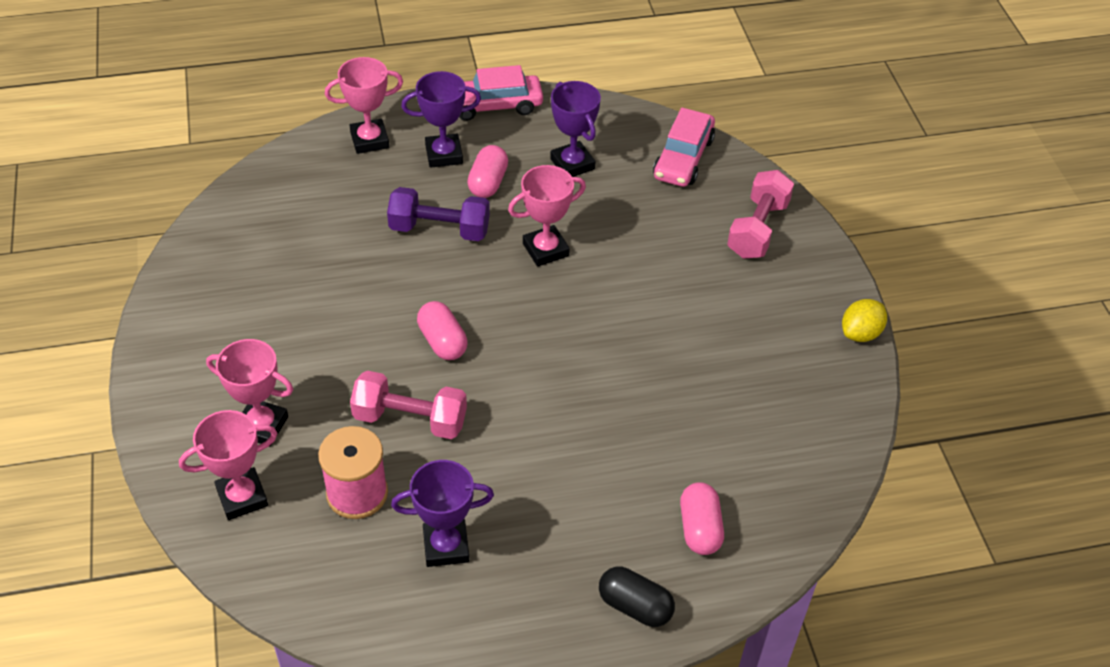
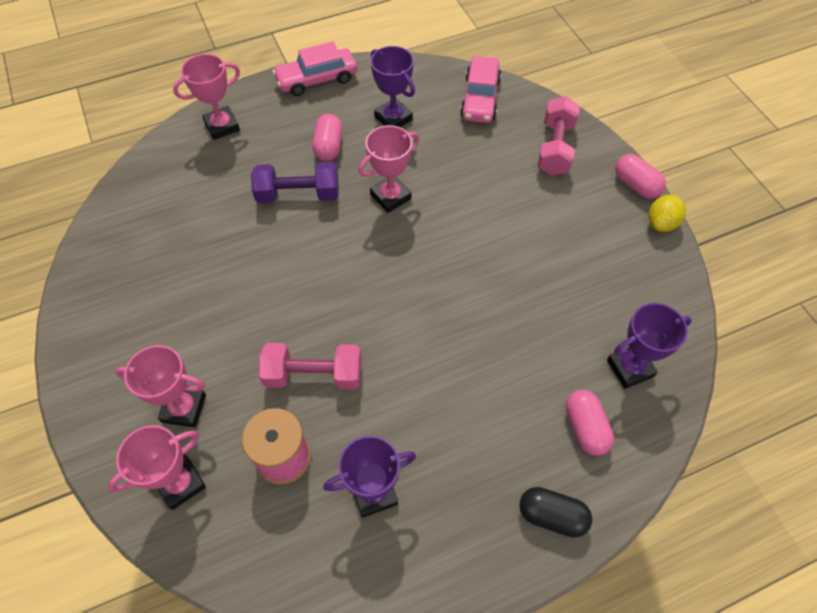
camera: 10 degrees left, 10 degrees up
(442, 341) = (325, 296): pink capsule -> pink capsule (636, 185)
(444, 154) = (286, 128): purple trophy -> purple trophy (630, 368)

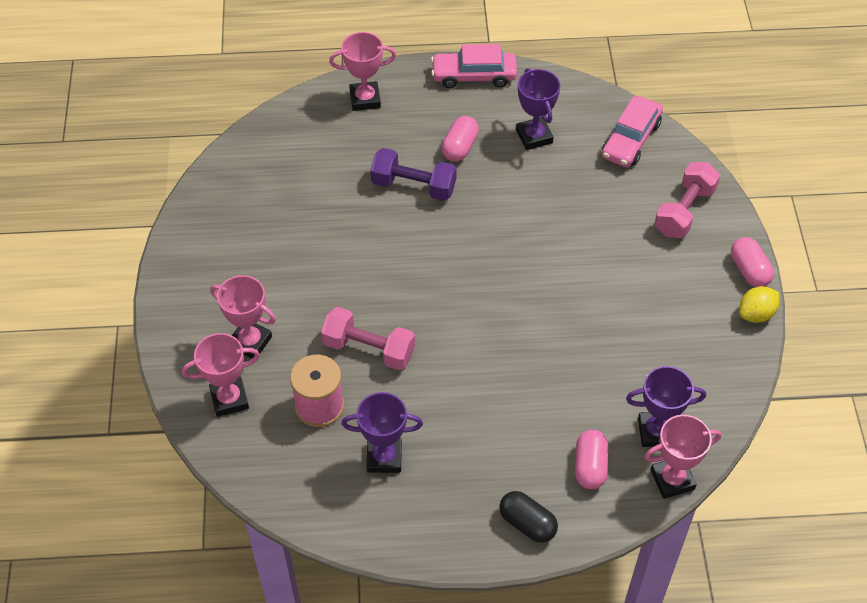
camera: 20 degrees right, 5 degrees down
(390, 197) = (500, 213): pink trophy -> pink trophy (672, 480)

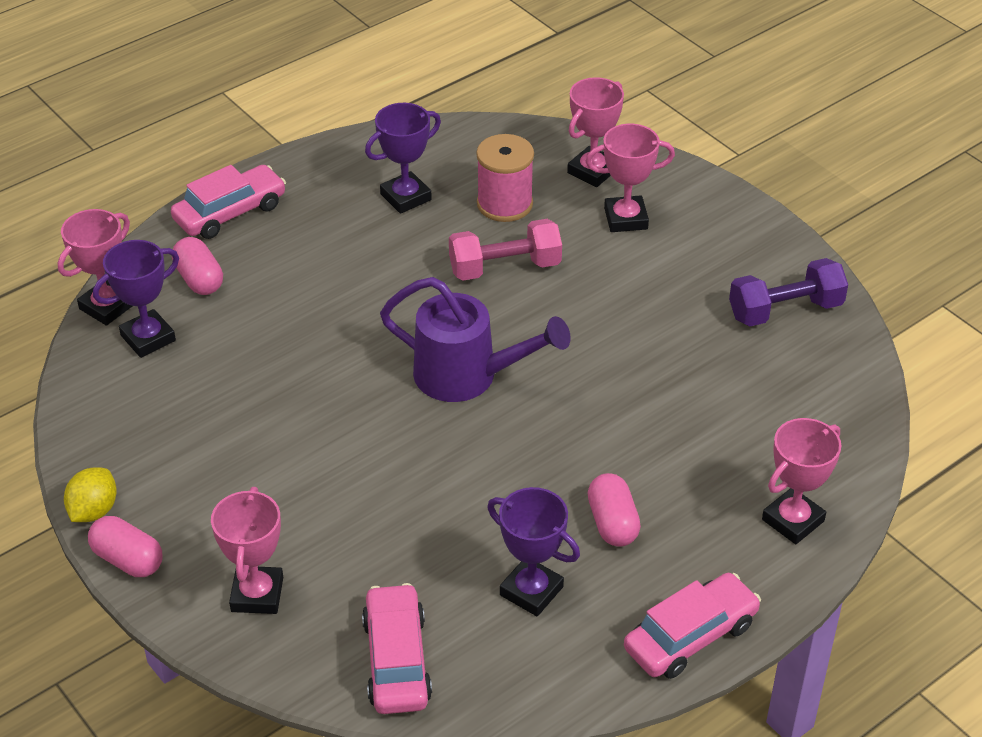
camera: 145 degrees right, 10 degrees down
(413, 186) = (621, 445): purple dumbbell -> purple dumbbell (785, 310)
(464, 280) = (467, 376): none -> purple watering can
(527, 523) = (230, 212): black capsule -> pink car
(684, 211) = (257, 594): pink dumbbell -> pink trophy

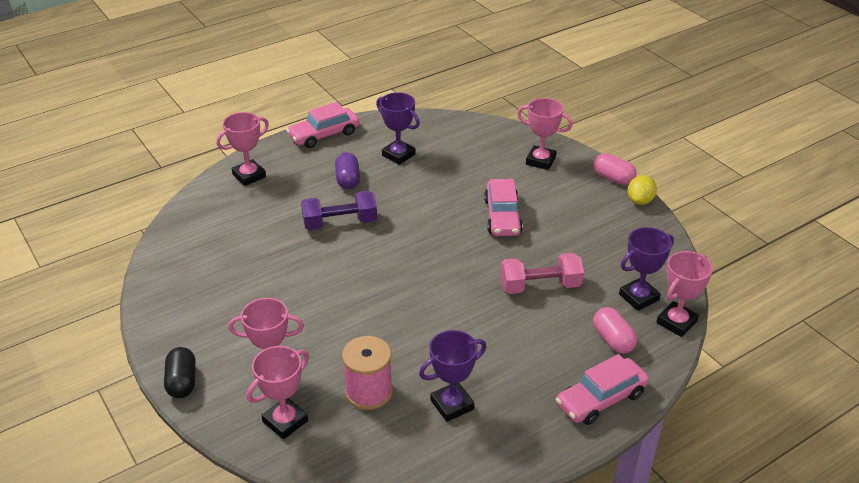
camera: 175 degrees left, 5 degrees down
(257, 594) = (540, 161): pink trophy -> pink trophy turned 75 degrees counterclockwise
(397, 660) = (469, 134): pink car -> pink car (502, 216)
(467, 376) = (418, 259): purple watering can -> none
(505, 267) = (379, 335): pink dumbbell -> pink dumbbell (540, 286)
(612, 523) = (348, 180): pink capsule -> purple capsule
(729, 201) = (182, 382): none -> black capsule
(785, 310) = (187, 290): purple dumbbell -> purple dumbbell (340, 223)

